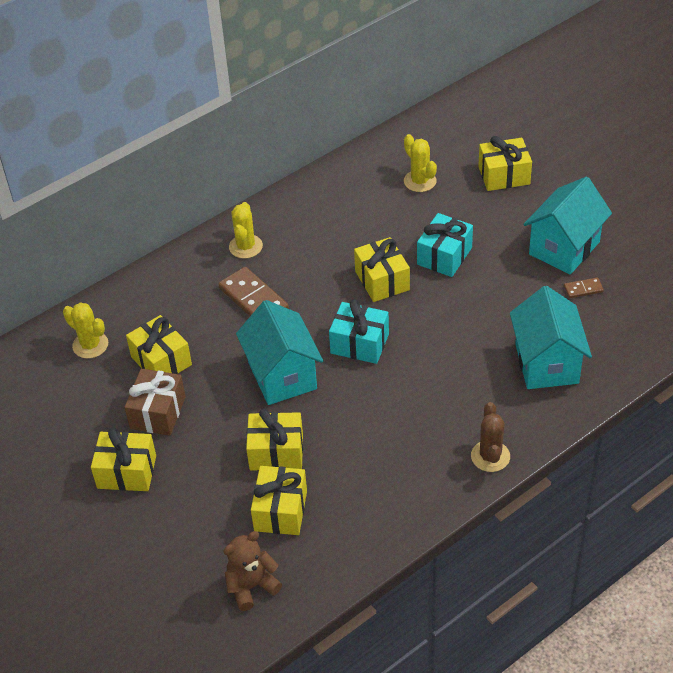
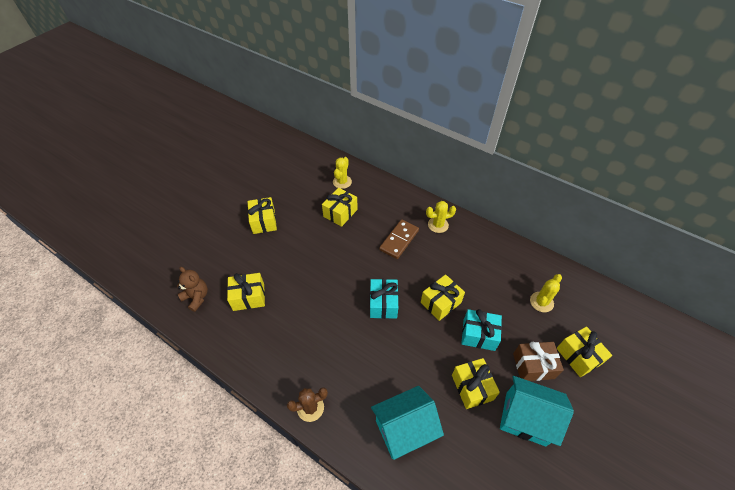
camera: 70 degrees right, 5 degrees up
(158, 412) = (305, 222): brown gift -> brown gift (533, 366)
(276, 452) = (289, 283): yellow gift -> yellow gift (472, 387)
(282, 375) = (346, 270): turquoise house -> none
(583, 289) = (488, 443): brown domino -> none

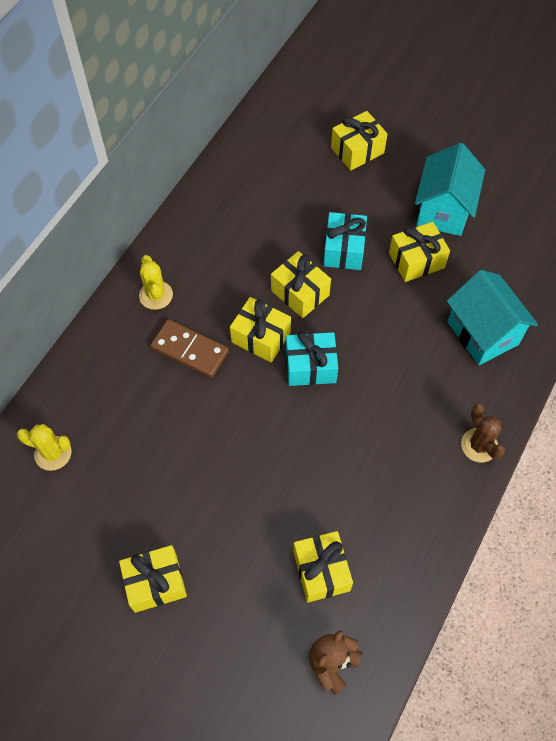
camera: 95 degrees left, 10 degrees up
(340, 213) = (132, 447): yellow gift -> yellow gift (261, 337)
(533, 366) = (377, 196): brown gift -> none
(541, 302) = (285, 177): yellow cactus -> none

